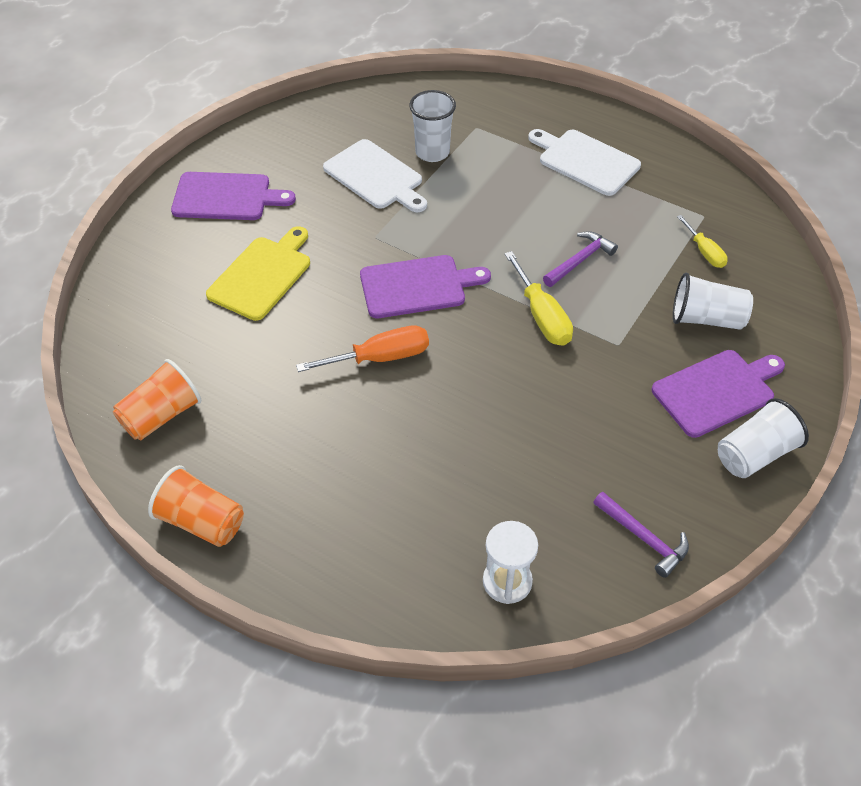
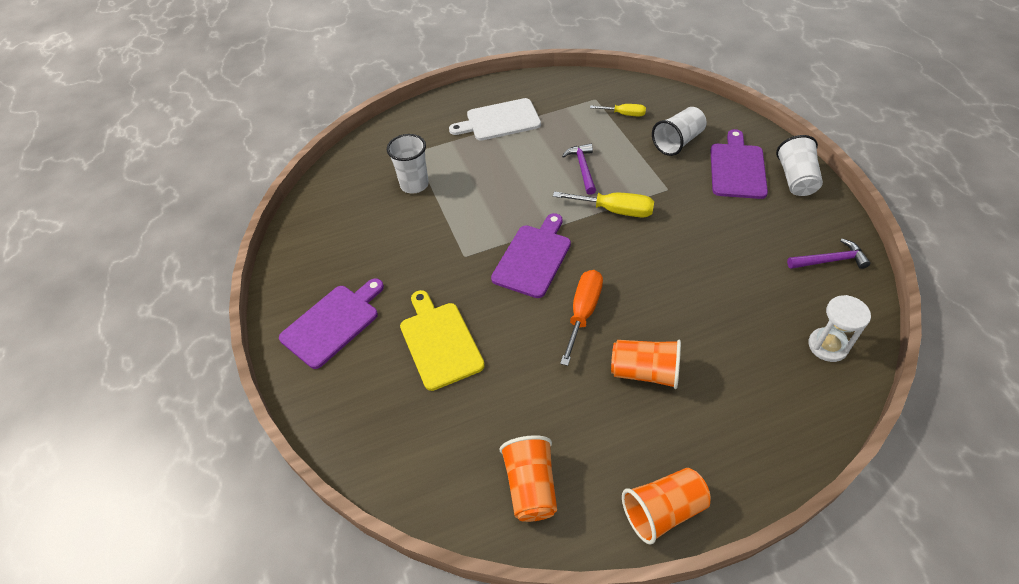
camera: 50 degrees left, 0 degrees up
(346, 439) = (644, 372): none -> orange cup
(376, 177) = (406, 225): white cutting board -> none

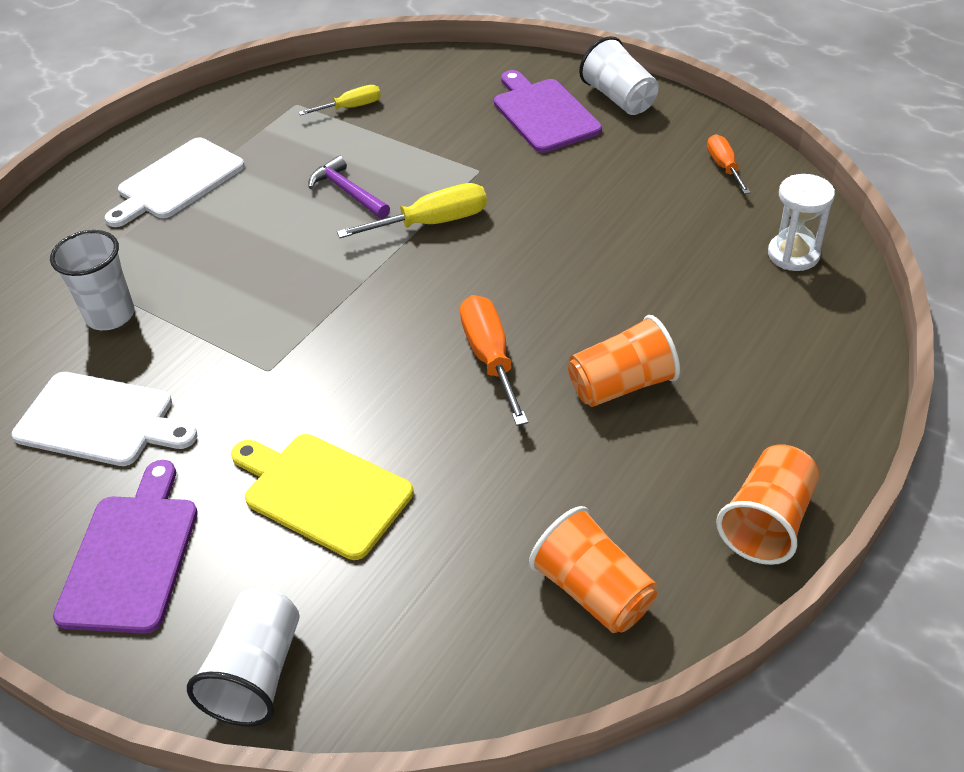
camera: 35 degrees left, 5 degrees down
(370, 241) = (100, 420): none -> white cutting board
(533, 258) = (369, 326): purple cutting board -> none
(677, 142) = (447, 113): white cup -> white cup (256, 673)
(829, 260) = (724, 167): purple hammer -> orange screwdriver

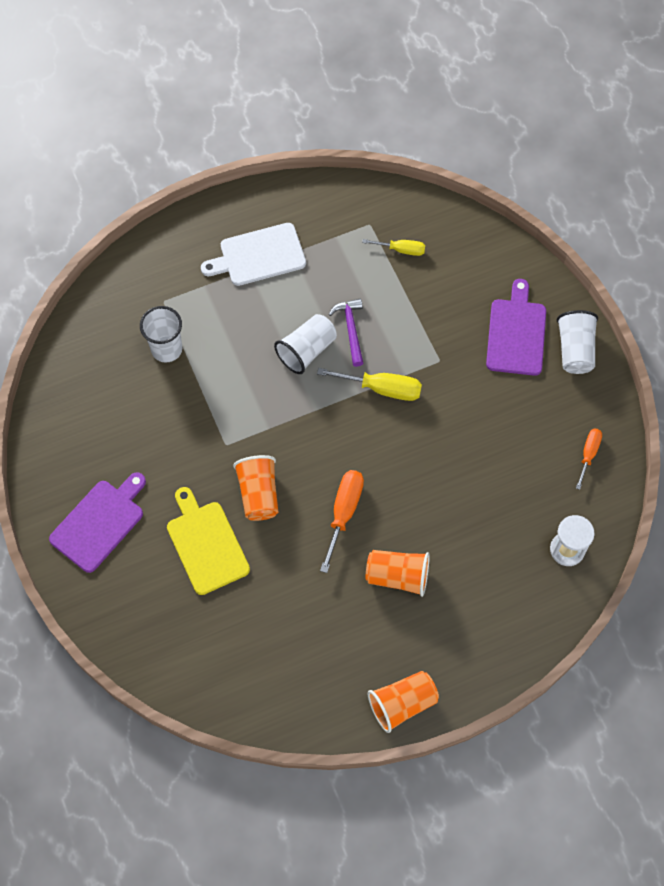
camera: 30 degrees right, 20 degrees up
(100, 420) = (126, 425): white cutting board -> none
(256, 673) = (120, 624): white cup -> white cup (307, 350)
(593, 591) = (292, 684): orange cup -> orange cup (259, 494)

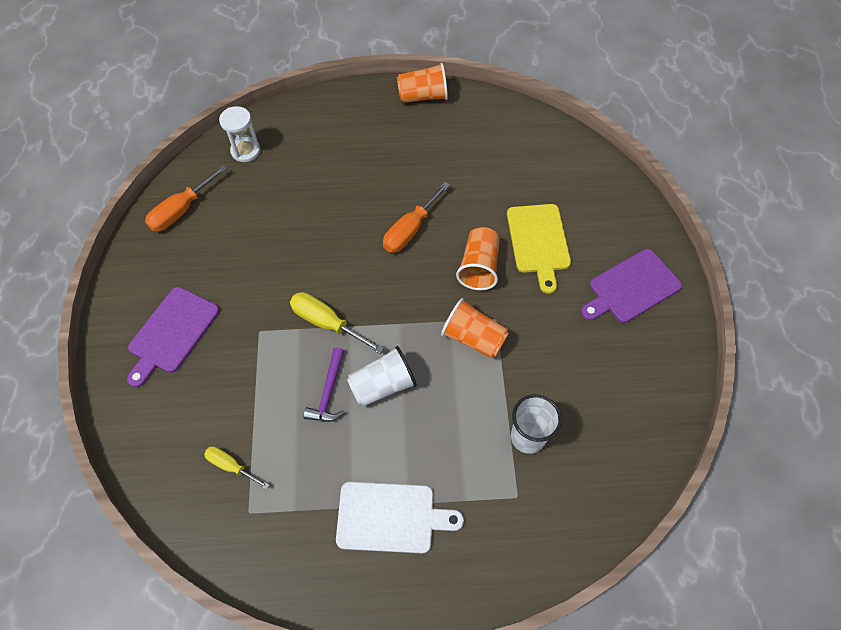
camera: 160 degrees left, 5 degrees down
(397, 576) = (387, 172): orange cup -> orange cup (473, 338)
(575, 350) = (130, 299): white cup -> none
(588, 454) = (181, 210): orange screwdriver -> orange screwdriver, size x1.59

